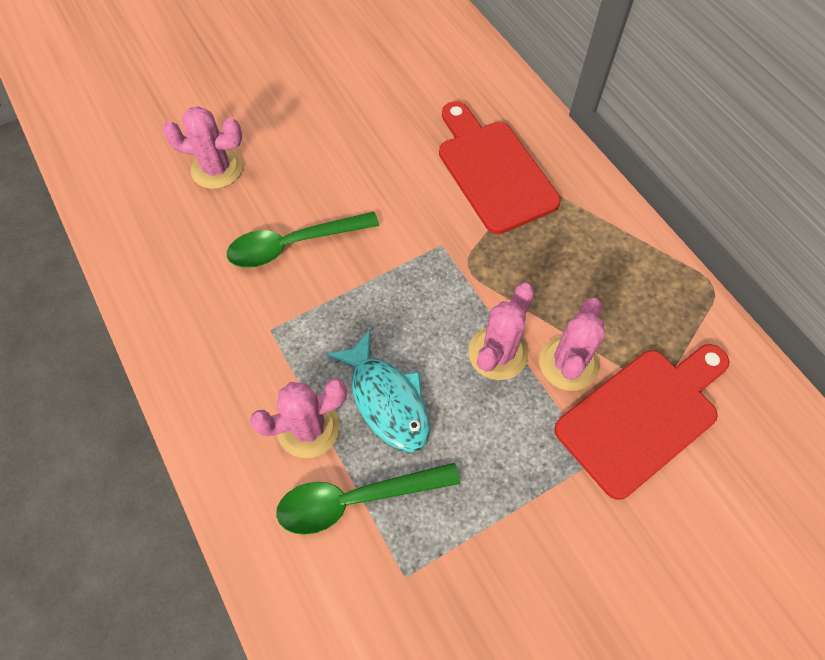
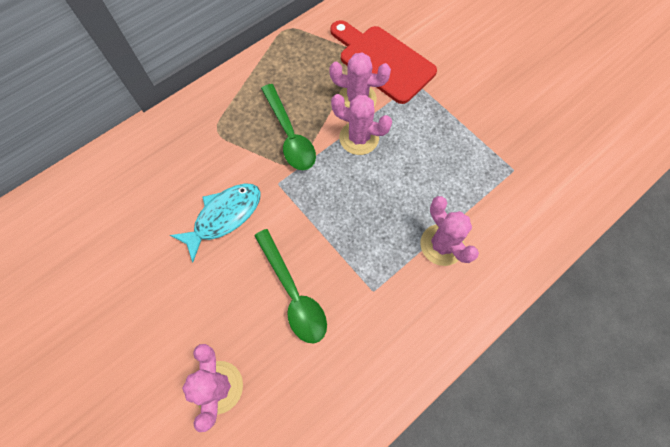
camera: 100 degrees left, 5 degrees up
(356, 499) = (479, 205): green spoon -> green spoon (289, 135)
(387, 400) = (408, 199): turquoise fish -> turquoise fish (224, 217)
(493, 171) = (204, 157): red cutting board -> none

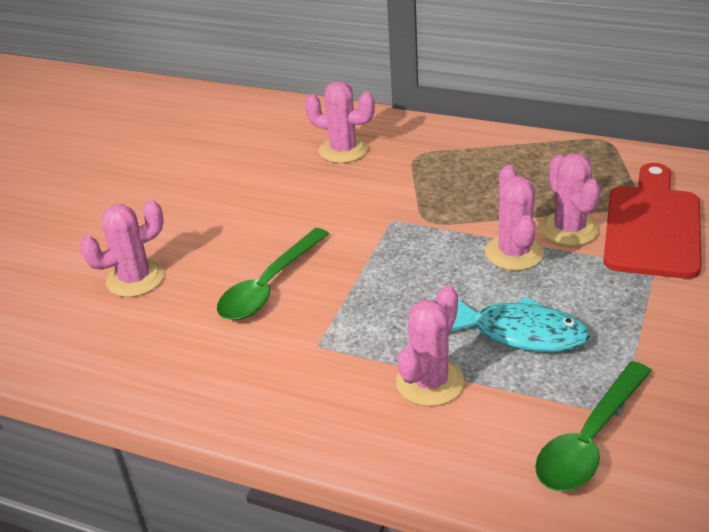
camera: 65 degrees right, 30 degrees down
(171, 170) = (343, 150): none -> pink cactus
(224, 217) = (320, 203): turquoise fish -> turquoise fish (521, 333)
(289, 135) = (462, 202): green spoon -> green spoon (589, 439)

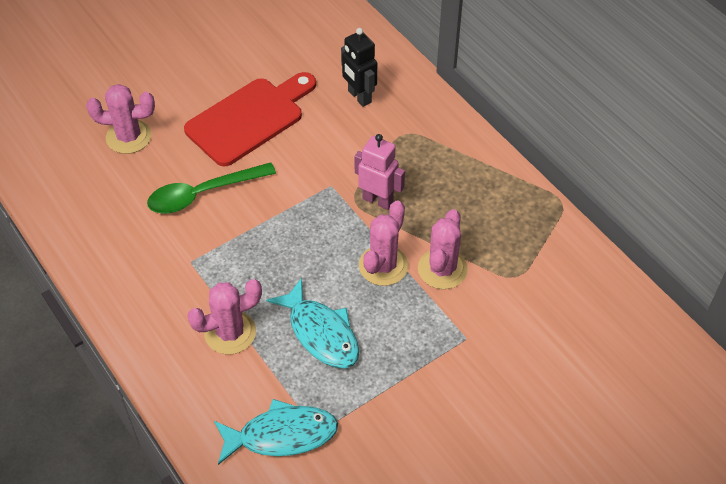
camera: 30 degrees right, 15 degrees up
(343, 150) = (359, 97): pink cactus -> black robot
(449, 210) = (378, 200): none -> pink robot
(589, 439) = (281, 435): green spoon -> turquoise fish
(652, 226) = (503, 303): red cutting board -> red cutting board (249, 119)

